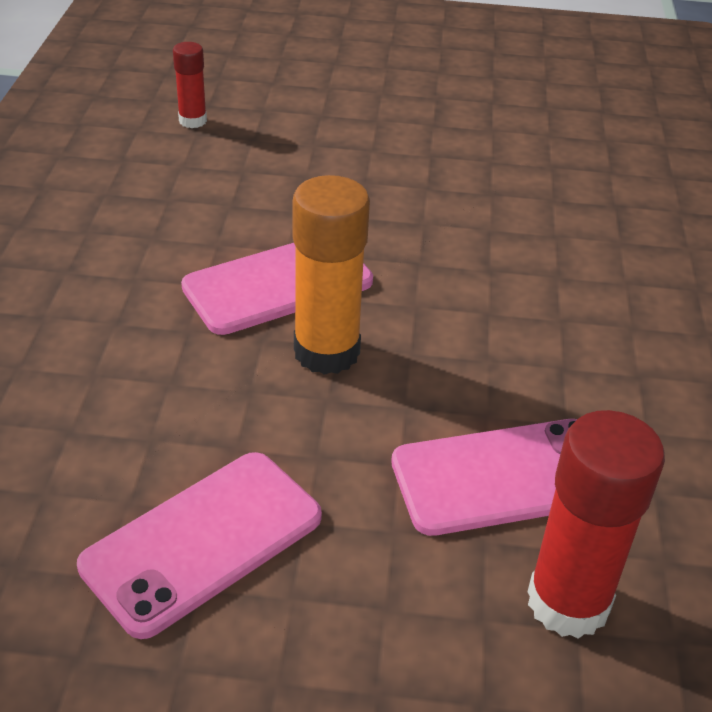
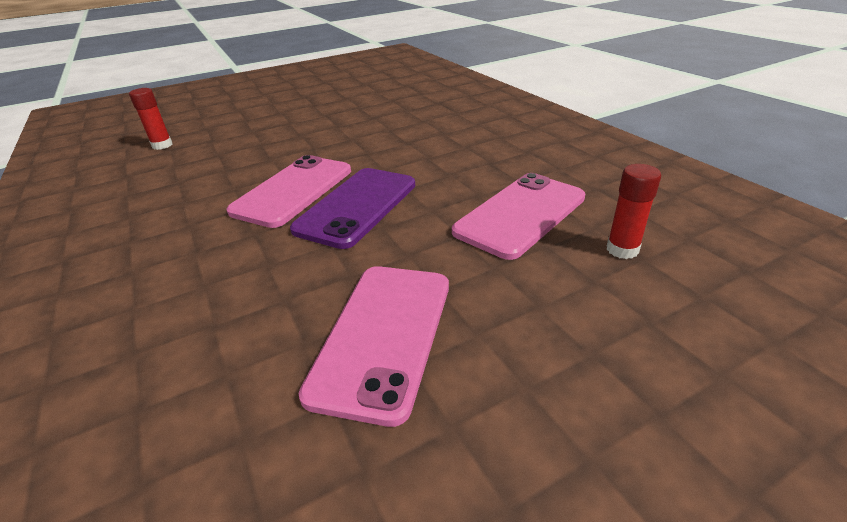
camera: 30 degrees left, 5 degrees down
(326, 352) = (357, 206): orange glue stick -> purple phone
(568, 602) = (622, 249): red glue stick -> red glue stick, size x0.55

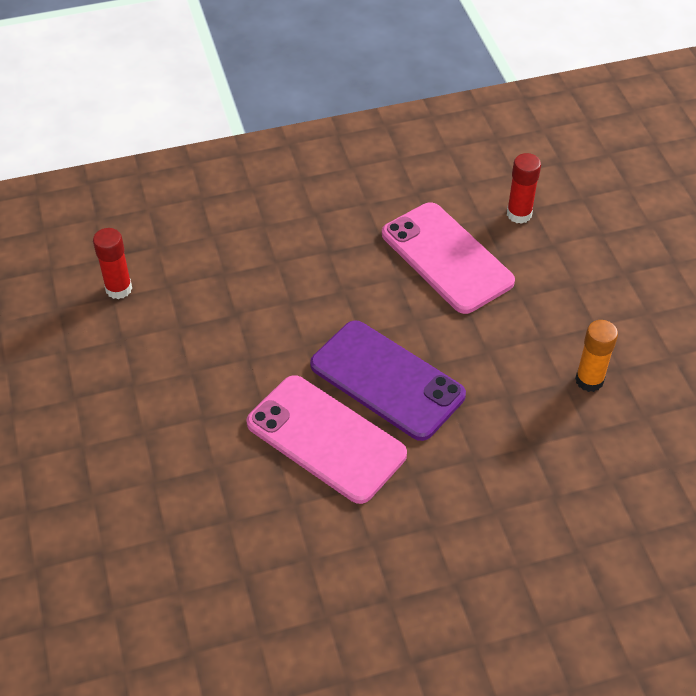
camera: 80 degrees left, 15 degrees up
(162, 145) = (86, 625): red glue stick -> red glue stick (119, 289)
(383, 336) = (589, 380): pink phone -> orange glue stick

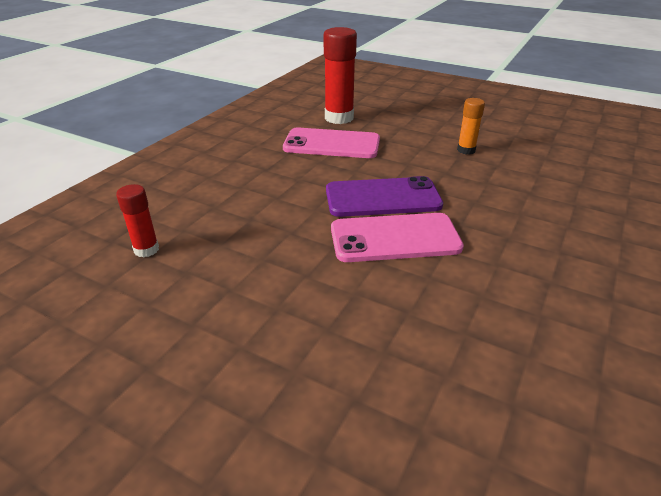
camera: 45 degrees left, 15 degrees down
(519, 214) = (339, 118): red glue stick -> red glue stick, size x1.83

